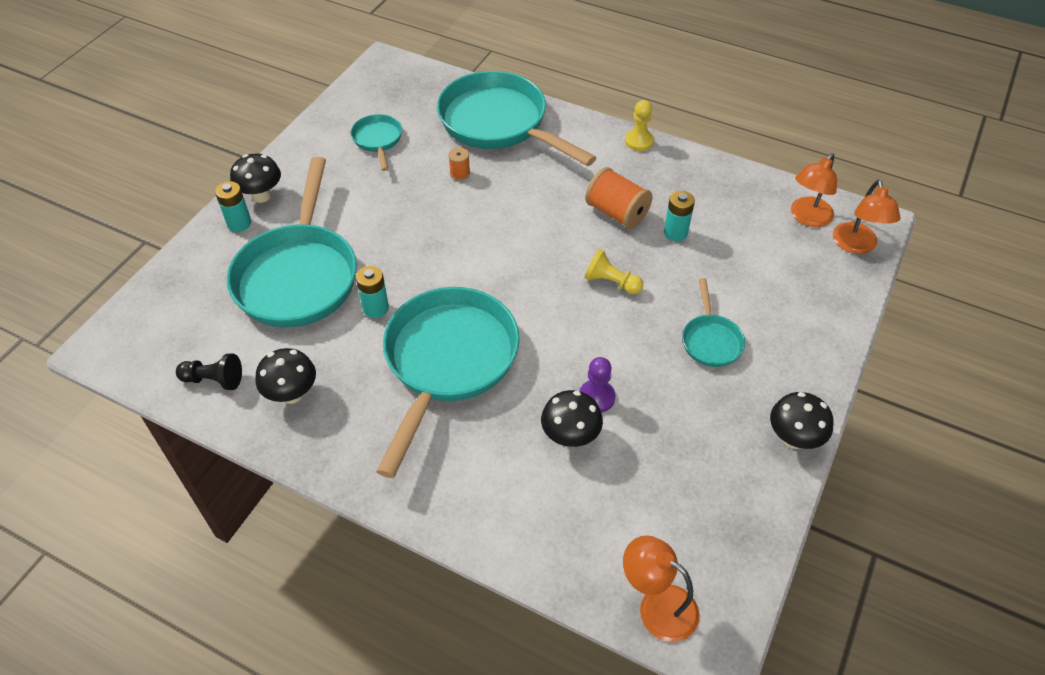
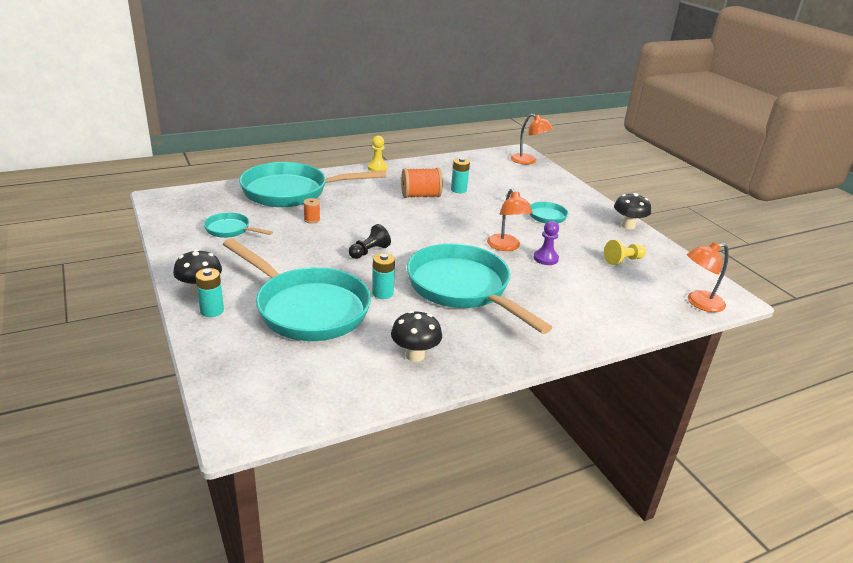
camera: 55 degrees left, 20 degrees down
(214, 380) = (356, 384): black pawn -> black pawn (369, 252)
(570, 437) = (565, 277): black mushroom -> none
(611, 282) = (469, 219): yellow pawn -> yellow pawn (623, 260)
(807, 218) = (495, 161): orange lamp -> orange lamp (506, 247)

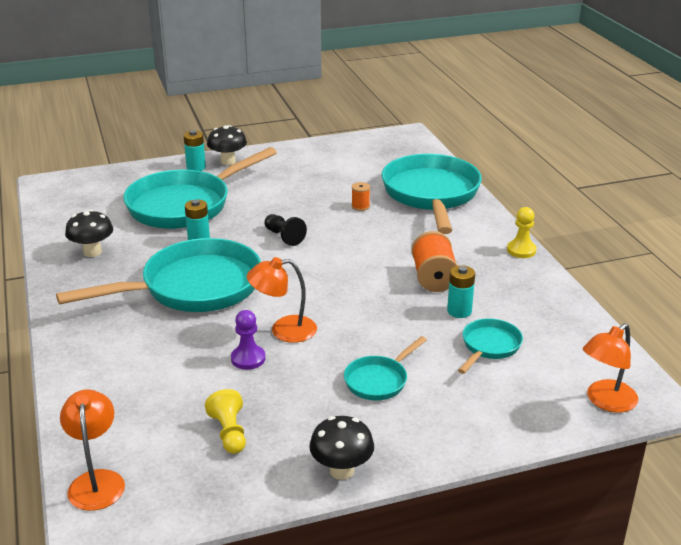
camera: 100 degrees right, 0 degrees up
(230, 230) = (337, 168): turquoise pan -> turquoise pan (489, 346)

